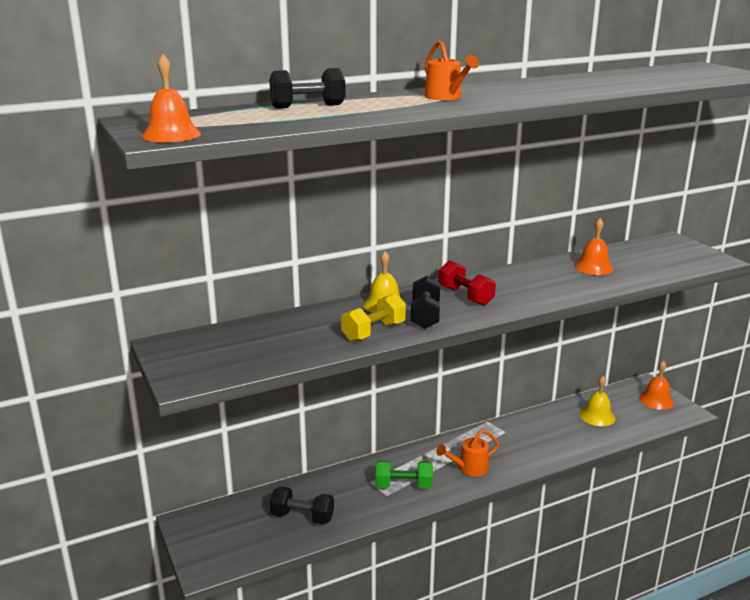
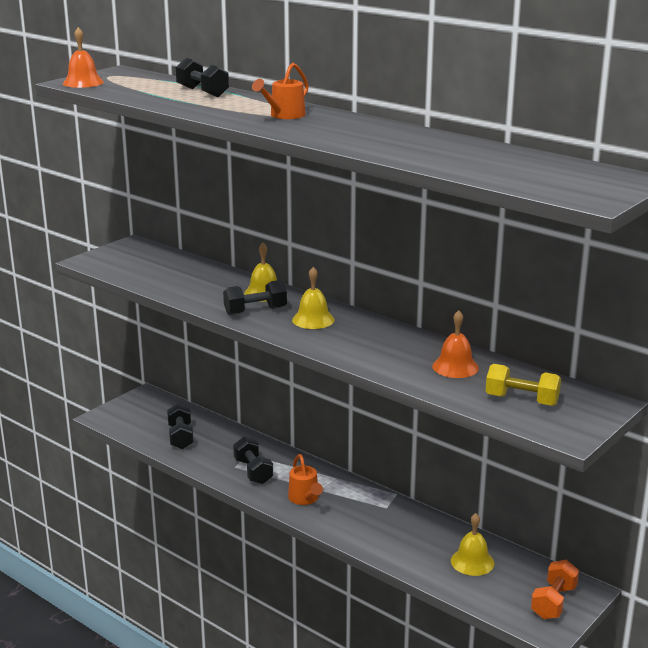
camera: 65 degrees right, 0 degrees up
(374, 332) = (207, 299): yellow dumbbell -> yellow dumbbell (521, 400)
(403, 486) = (253, 471): green dumbbell -> black dumbbell
(465, 296) = (313, 319): red dumbbell -> yellow bell
(469, 468) = (305, 499): orange watering can -> orange watering can turned 150 degrees counterclockwise
(656, 400) = (553, 602): orange bell -> orange dumbbell

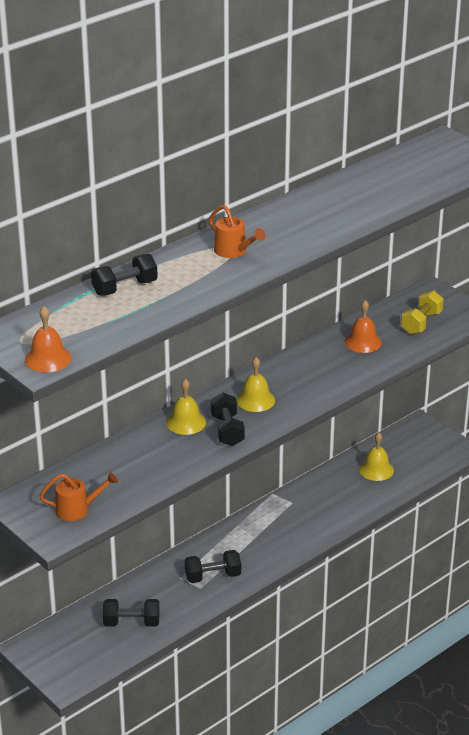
camera: 80 degrees left, 10 degrees up
(305, 499) = (268, 548): orange watering can -> orange watering can (78, 509)
(553, 602) = (430, 441): orange dumbbell -> none

